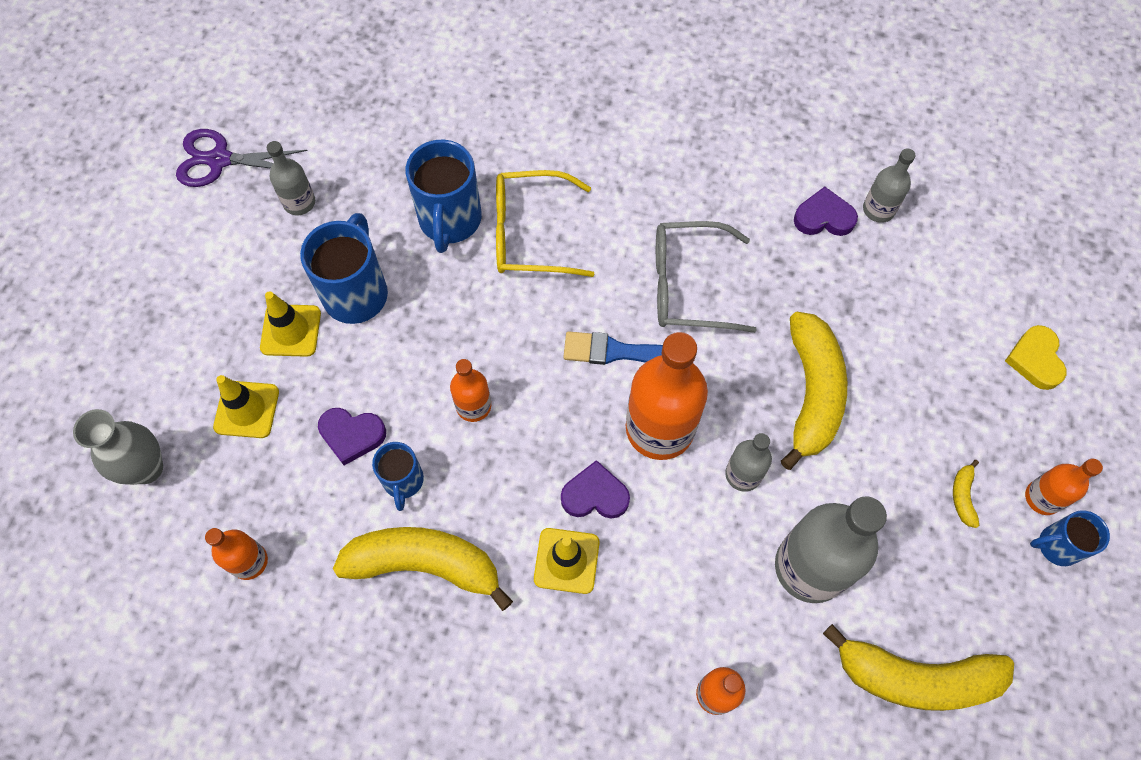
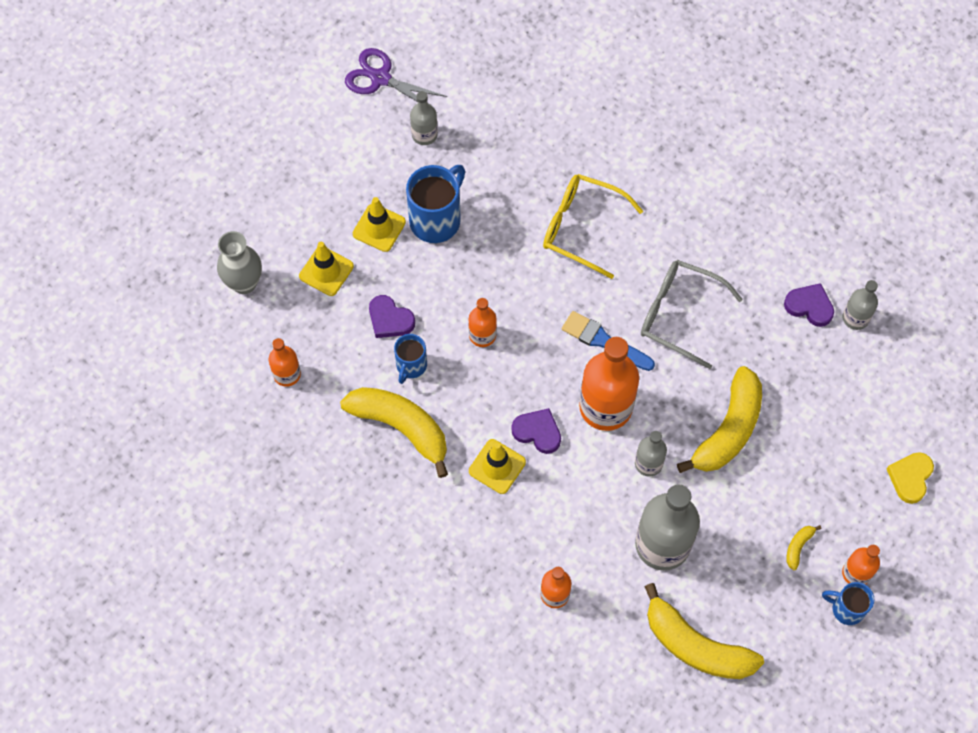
camera: 25 degrees right, 0 degrees up
(449, 220) = (527, 193): blue mug -> none

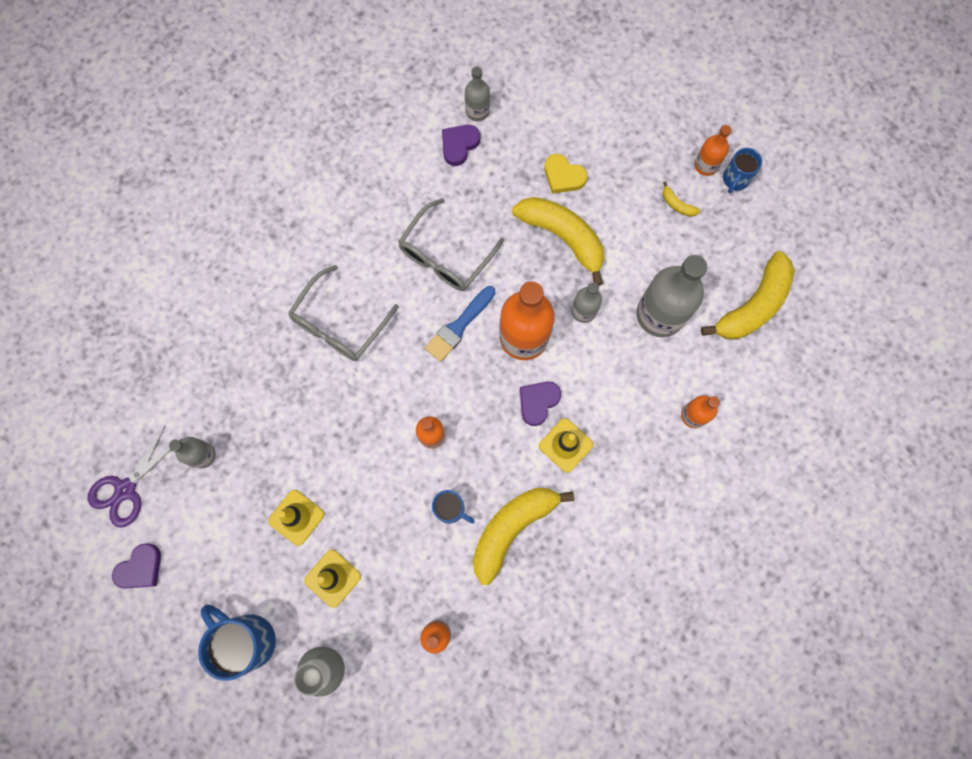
camera: 80 degrees left, 10 degrees up
(390, 319) = (398, 522): purple heart -> purple heart (141, 568)
(436, 219) = (300, 459): blue mug -> blue mug (248, 639)
(581, 227) = (339, 324): yellow glasses -> grey glasses
(910, 478) = (629, 104): yellow heart -> yellow heart (563, 176)

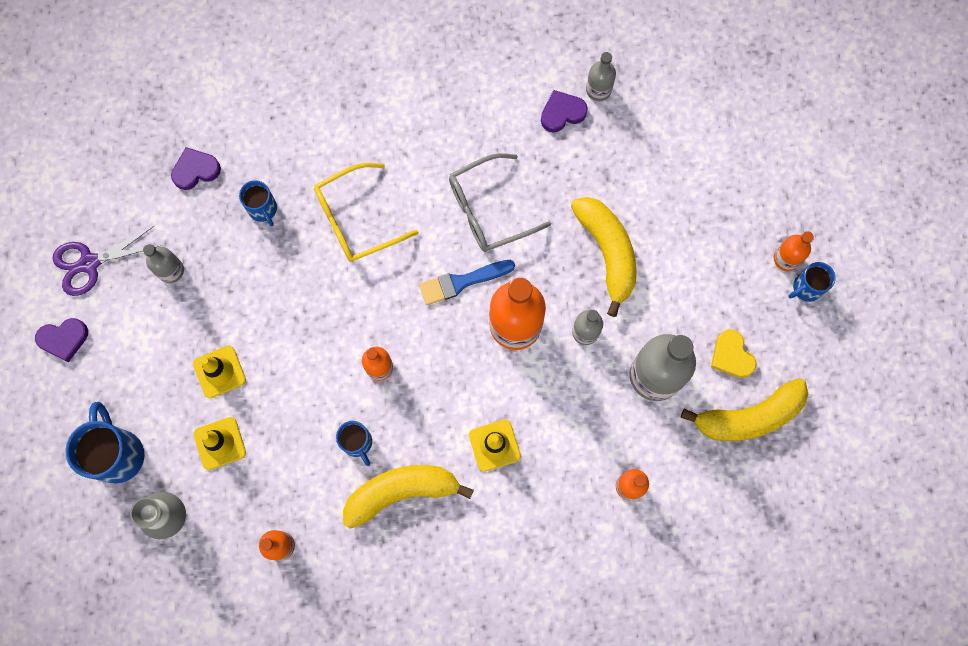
camera: 30 degrees right, 0 degrees up
(253, 359) = (263, 209): none -> blue mug
(339, 324) = (356, 219): grey glasses -> yellow glasses
(538, 402) = (493, 392): purple heart -> purple heart (196, 170)
(563, 176) = (642, 195): yellow heart -> yellow heart (731, 356)
(677, 204) = (735, 281): yellow banana -> none

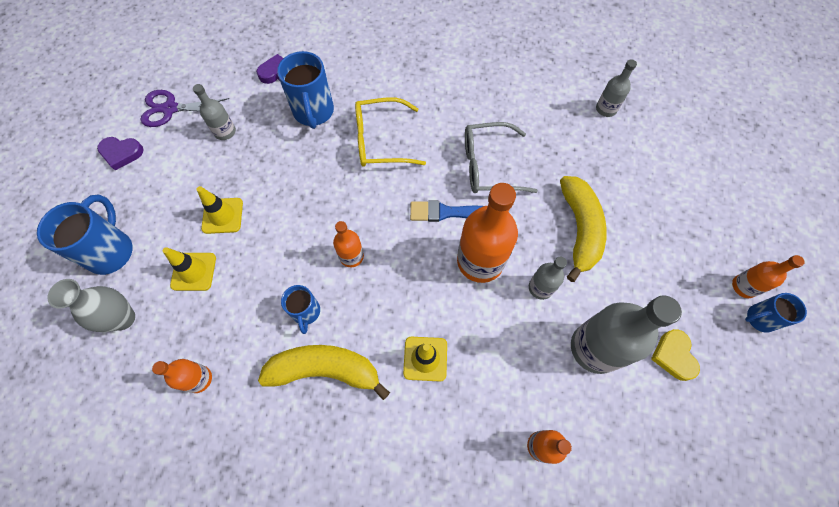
camera: 20 degrees right, 10 degrees down
(263, 209) = (313, 112): blue mug -> blue mug, size x1.71
(562, 113) = (571, 116): purple heart -> none
(749, 417) = (679, 420): yellow banana -> none

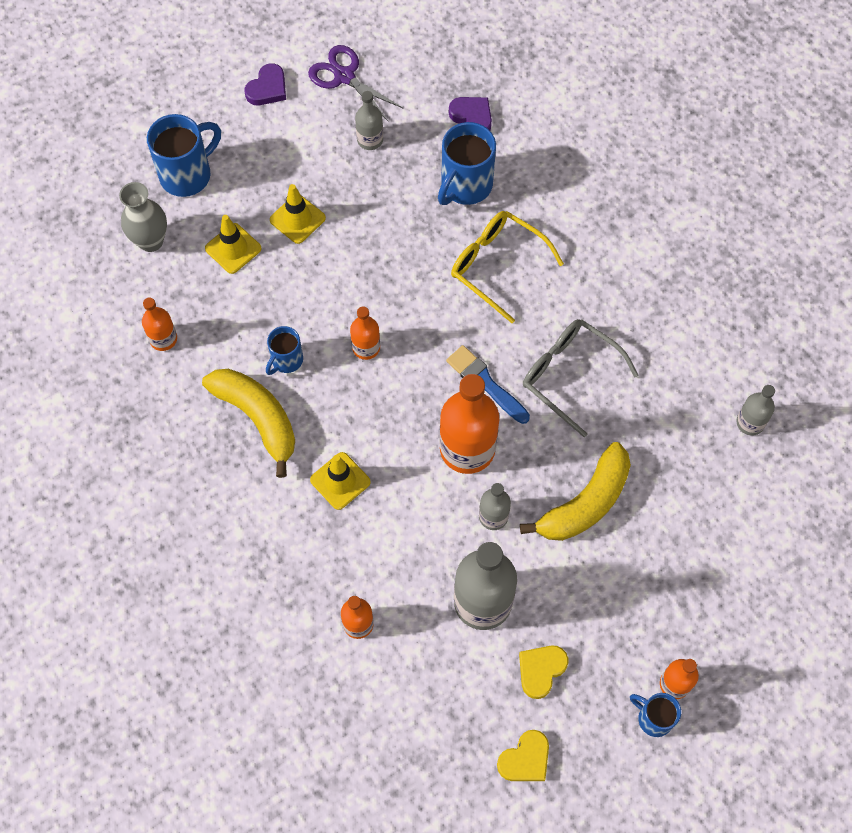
camera: 45 degrees right, 0 degrees up
(121, 153) = (267, 88): purple heart -> purple heart turned 105 degrees counterclockwise
(732, 424) = (525, 759): none -> yellow heart

